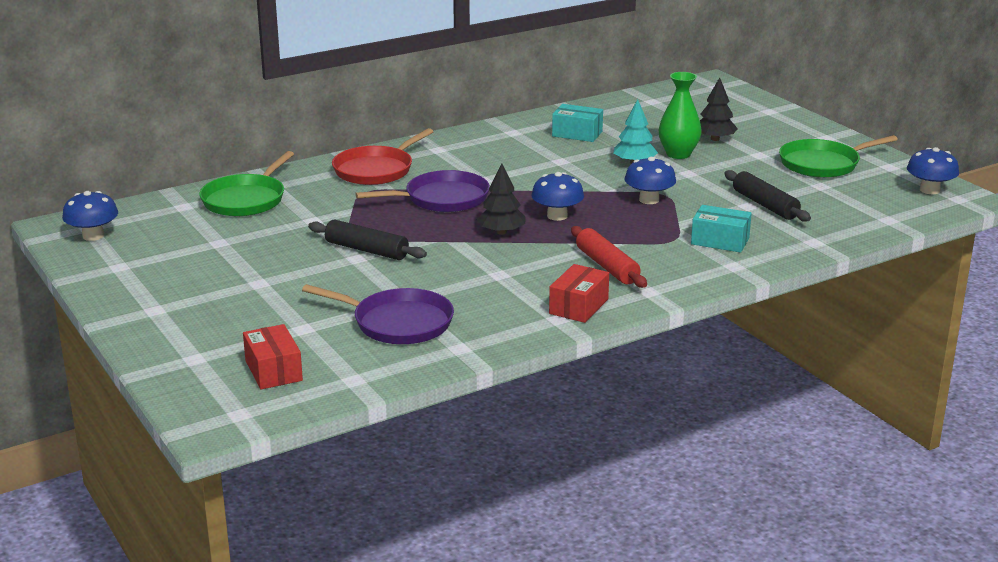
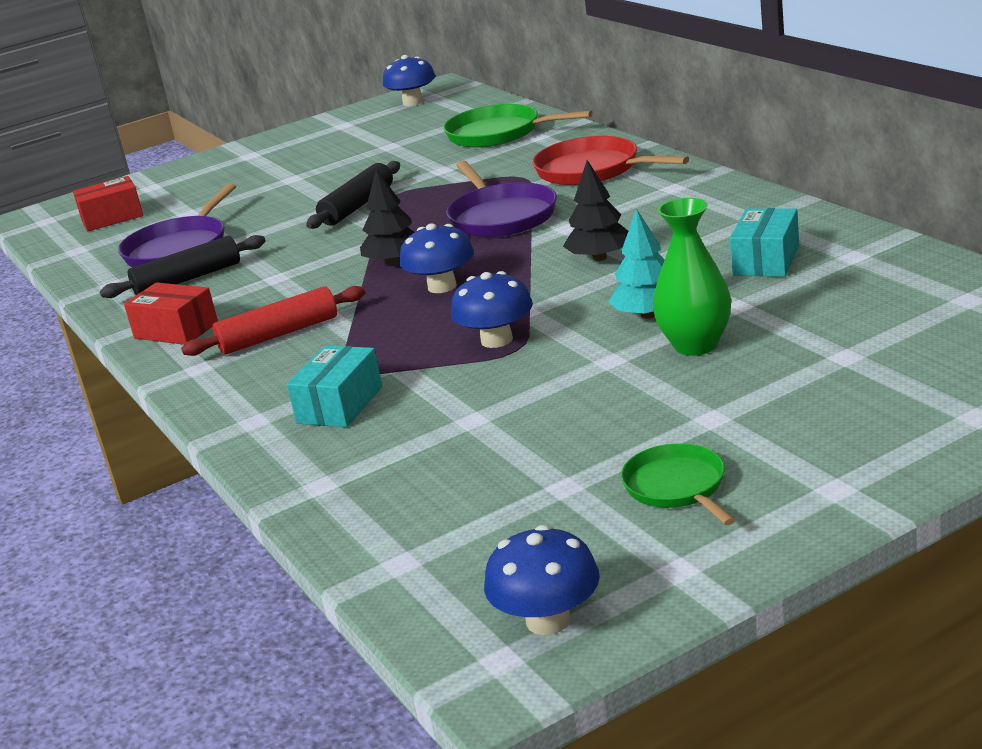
camera: 95 degrees right, 0 degrees up
(715, 139) = (782, 371): black tree -> black tree (599, 258)
(765, 205) = (474, 435): black rolling pin -> black rolling pin (188, 279)
(822, 164) = (677, 487): green pan -> green pan, size x0.62

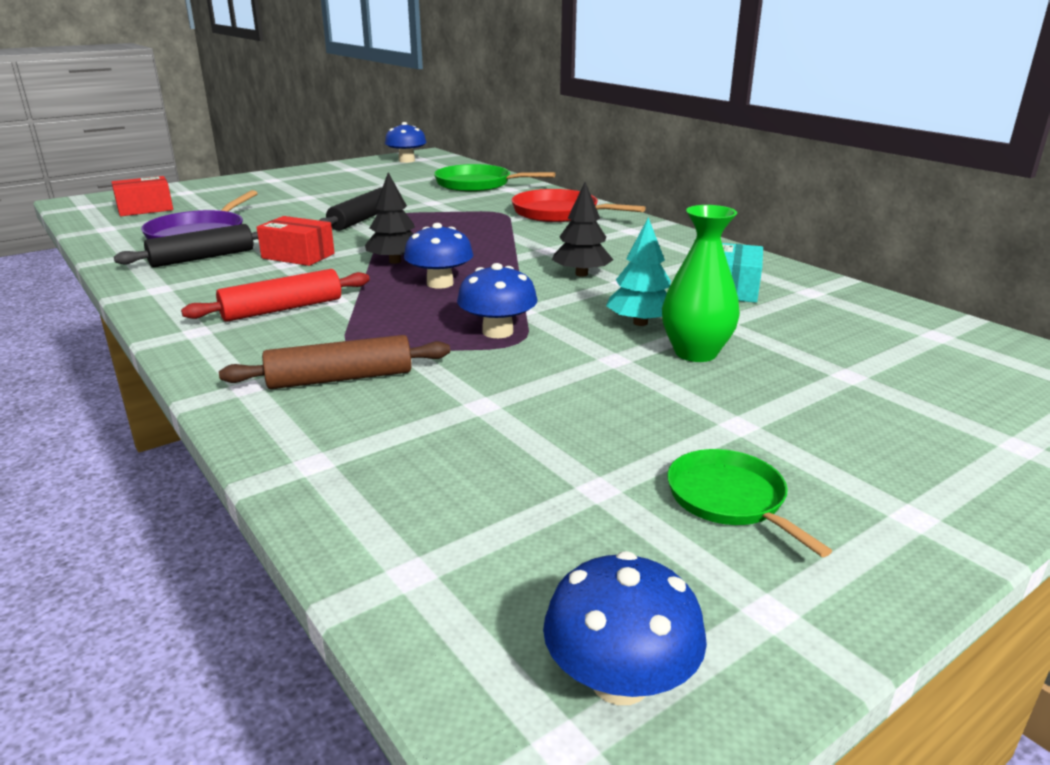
camera: 10 degrees left, 0 degrees up
(176, 330) = (182, 297): red box -> red box (298, 256)
(340, 405) = (340, 378): turquoise box -> brown rolling pin
(501, 217) = (487, 237): purple pan -> none

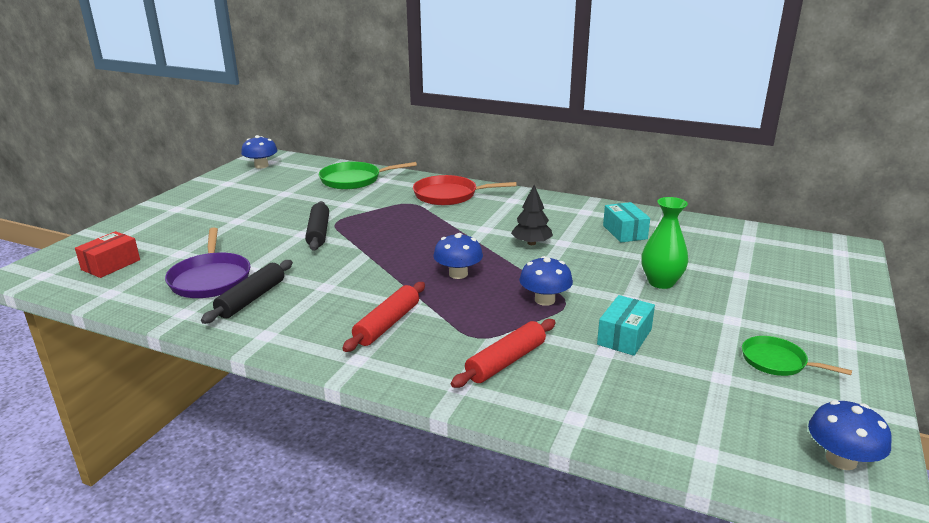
camera: 30 degrees left, 0 degrees up
(298, 256) = (324, 277): red box -> none
(340, 378) = (506, 361): brown rolling pin -> red rolling pin
(395, 261) = (401, 264): black tree -> none
(534, 397) = (624, 337): none -> turquoise box
(640, 323) = (609, 270): turquoise tree -> none

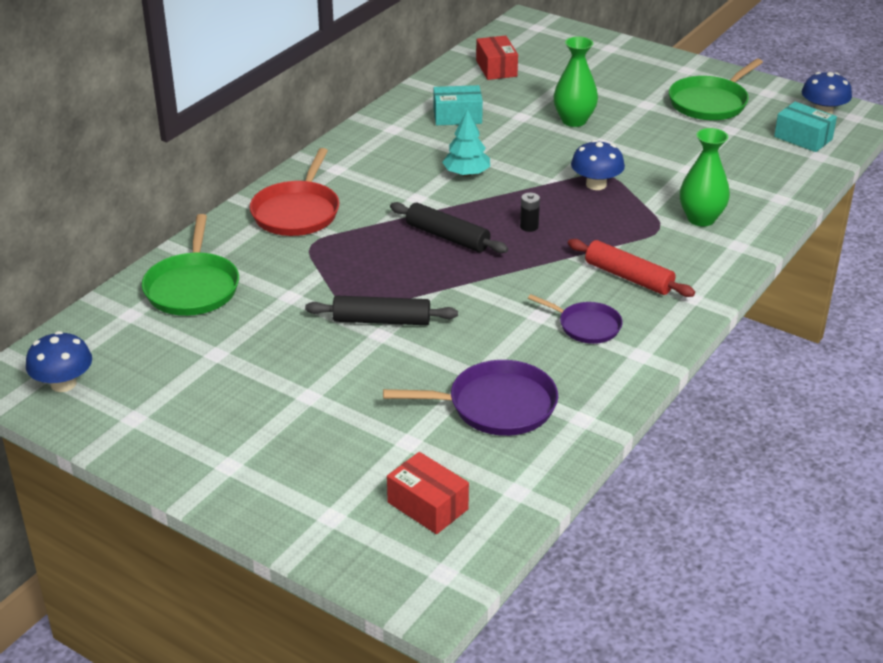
camera: 80 degrees left, 10 degrees up
(251, 299) = (557, 369): black rolling pin -> black rolling pin (448, 237)
(310, 308) = (586, 326): none -> purple pan
(458, 274) = (529, 226): blue mushroom -> black battery
(506, 361) = (701, 219): red rolling pin -> green vase
(531, 243) = (466, 173): black tree -> turquoise tree
(624, 337) = (667, 157): turquoise box -> turquoise box (803, 138)
(730, 240) = (496, 68): none -> red box
(777, 361) = (710, 103): green pan -> green pan, size x1.61

